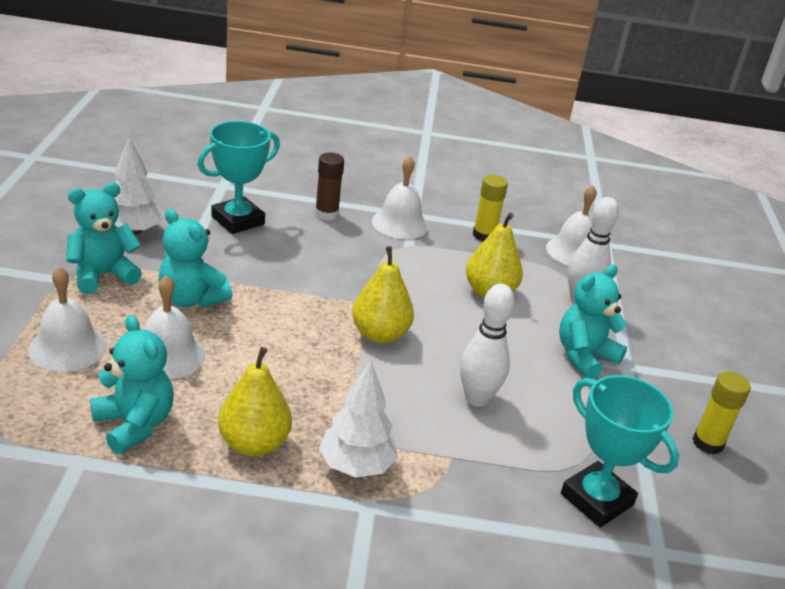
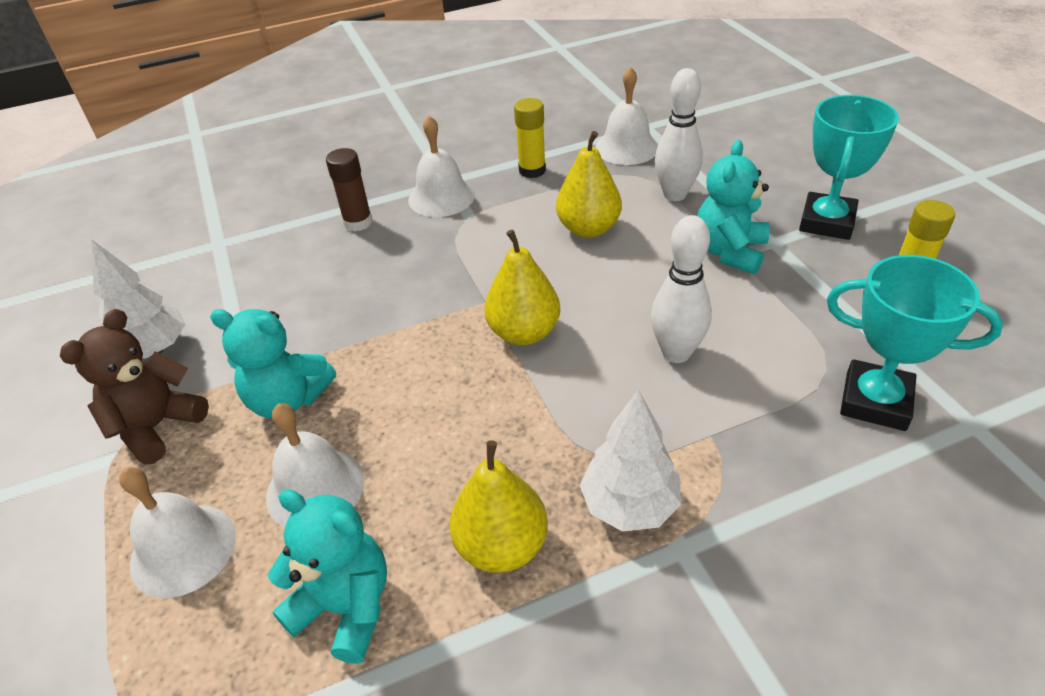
camera: 20 degrees left, 10 degrees up
(103, 275) = (157, 426): turquoise teddy bear -> brown teddy bear
(238, 220) = (267, 276): turquoise trophy -> turquoise trophy (826, 222)

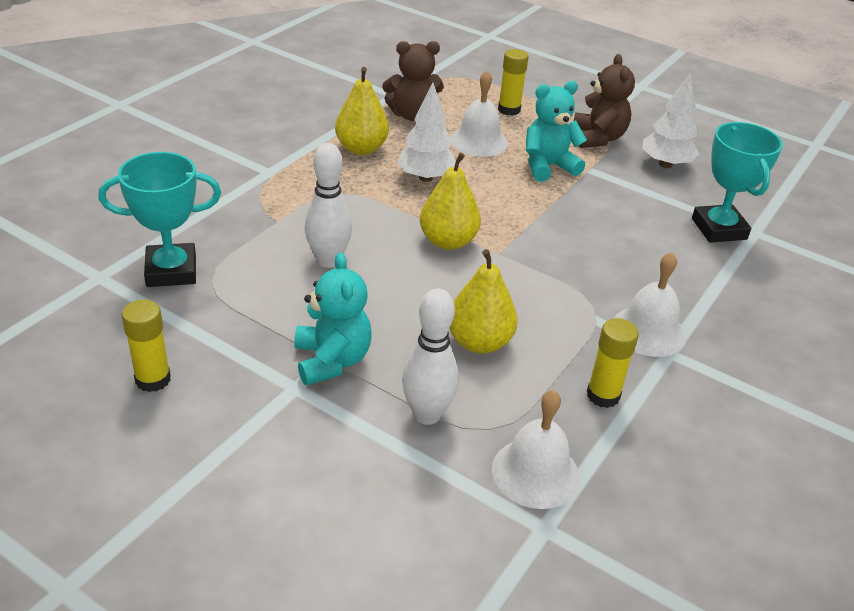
camera: 140 degrees right, 5 degrees down
(183, 549) = (509, 110): white bell -> yellow glue stick
(345, 607) = (412, 115): turquoise teddy bear -> brown teddy bear
(358, 222) = (681, 282): brown glue stick -> none
(629, 505) = (307, 179): white tree -> white tree (425, 178)
(826, 222) = (247, 432): turquoise trophy -> turquoise trophy (719, 229)

